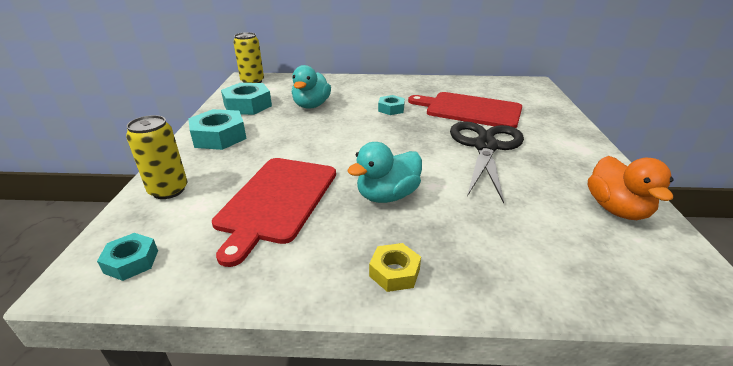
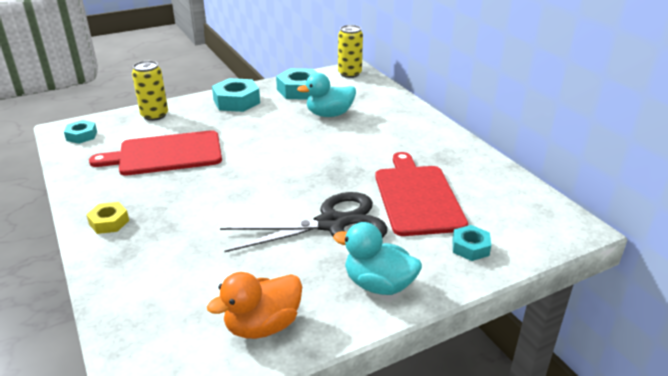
camera: 60 degrees right, 0 degrees up
(387, 196) = (201, 194): turquoise duck -> turquoise duck (378, 284)
(391, 109) = (366, 152): turquoise nut -> turquoise nut (470, 247)

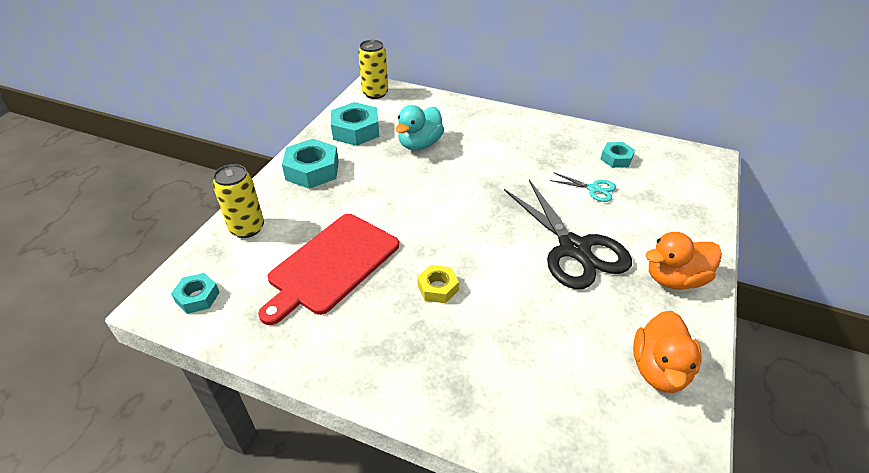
camera: 40 degrees left, 10 degrees up
(109, 222) = (394, 372): yellow nut -> yellow nut (438, 288)
(332, 224) = (574, 248): black scissors -> black scissors turned 120 degrees clockwise
(378, 284) = (674, 279): turquoise duck -> orange duck
(417, 197) = (593, 189): red cutting board -> turquoise scissors
(470, 247) = (680, 211): turquoise nut -> turquoise nut (616, 159)

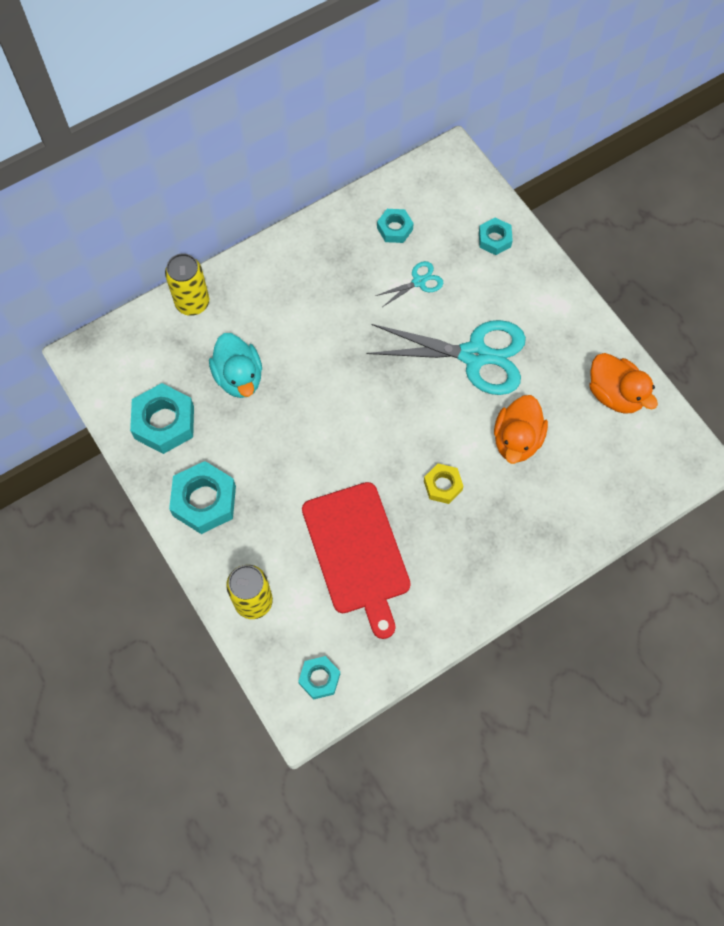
camera: 55 degrees left, 25 degrees up
(375, 93) = (103, 361): yellow can -> yellow can (192, 303)
(574, 248) = (474, 355): black scissors -> turquoise scissors
(674, 279) = (553, 313): orange duck -> orange duck (517, 440)
(684, 211) = (494, 239): none -> turquoise nut

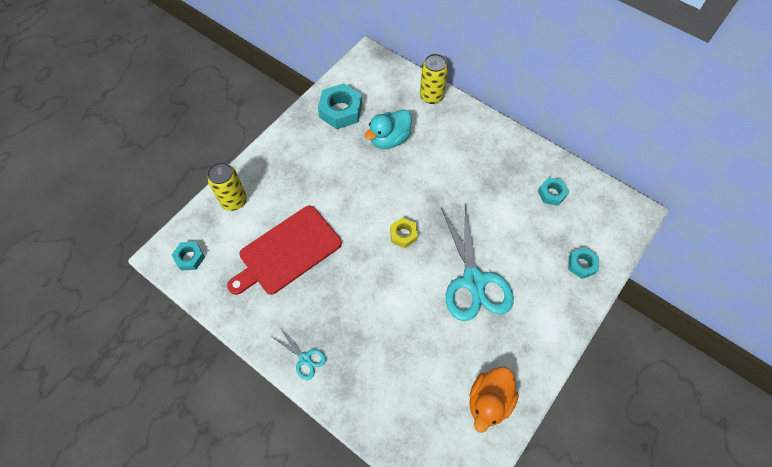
camera: 70 degrees right, 5 degrees down
(204, 501) = (294, 150): turquoise nut -> none
(419, 282) = (516, 223): turquoise scissors -> turquoise scissors (305, 358)
(443, 485) = (358, 292): yellow nut -> yellow nut (403, 234)
(517, 440) = (415, 334): orange duck -> none

